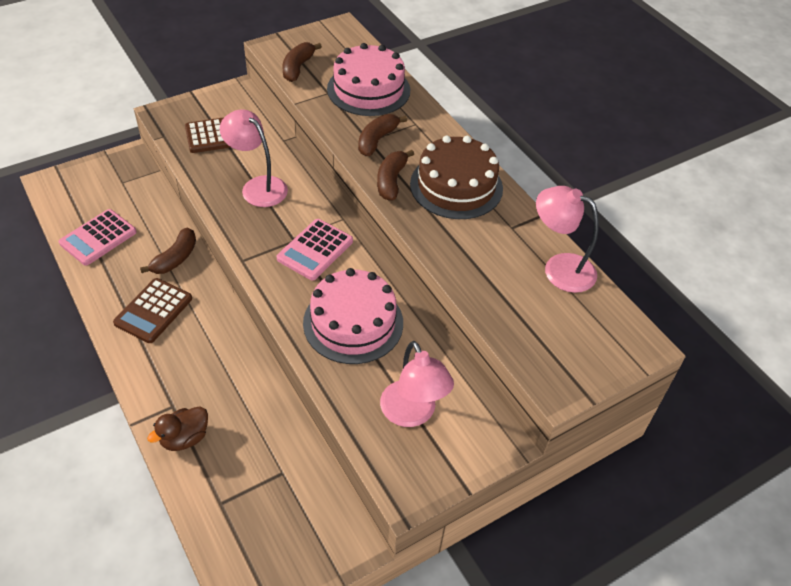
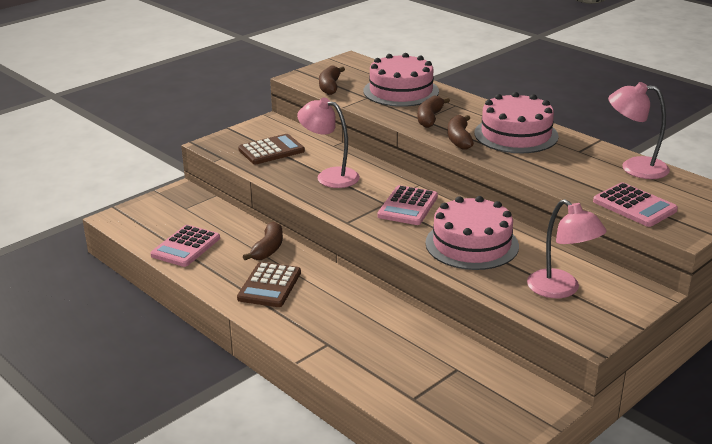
camera: 10 degrees left, 20 degrees down
(184, 438) = (352, 362): brown duck -> none
(456, 186) = (516, 135): brown cake -> pink cake
(526, 332) = (634, 206): none -> pink calculator

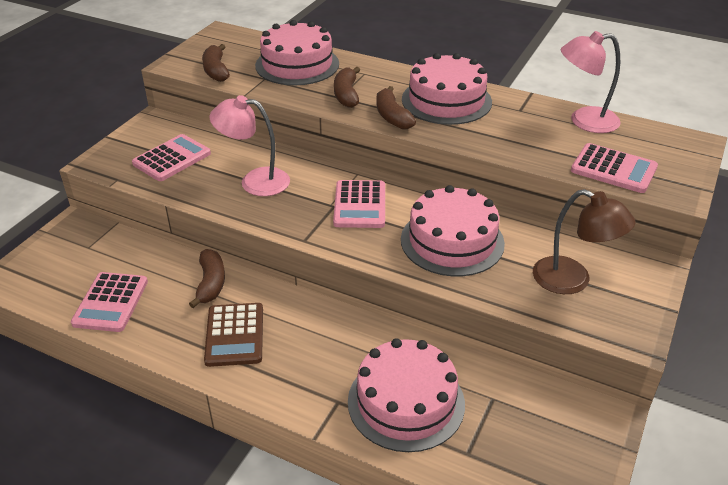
camera: 20 degrees left, 10 degrees up
(271, 150) = (172, 158): brown calculator -> pink calculator
(382, 356) = (406, 402): none -> pink cake
(561, 290) = (572, 280): pink lamp -> brown lamp

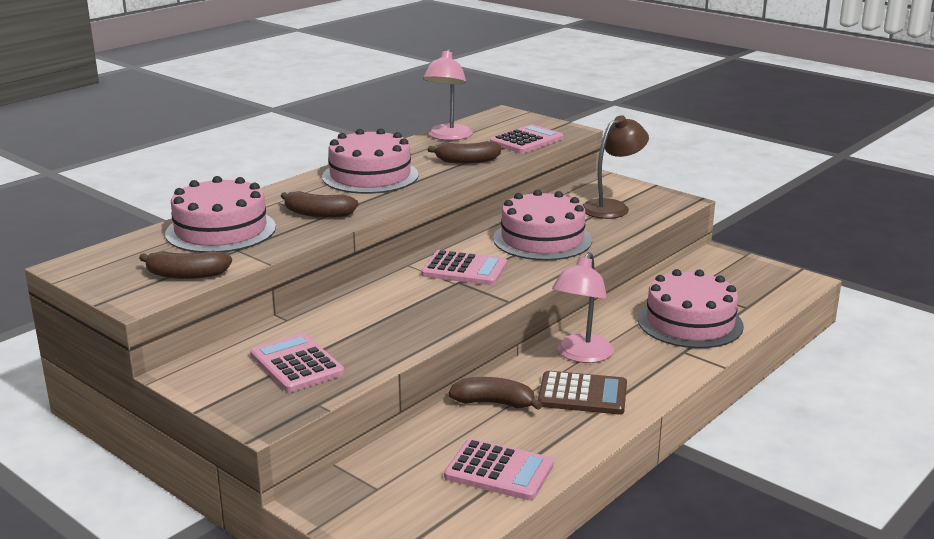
camera: 75 degrees left, 15 degrees down
(255, 181) = (385, 317): pink lamp -> pink lamp (581, 355)
(392, 116) = (382, 200): brown banana -> brown banana (467, 161)

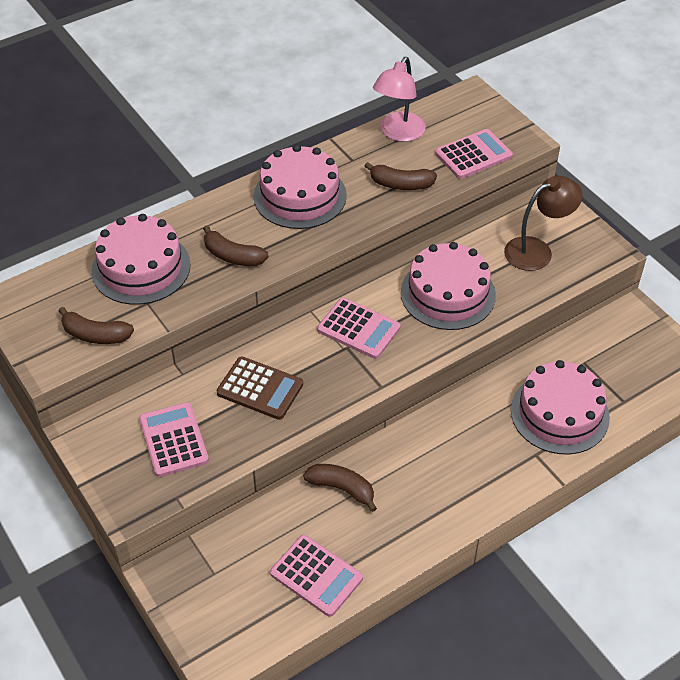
camera: 15 degrees right, 25 degrees up
(581, 355) = (441, 440): pink lamp -> none
(582, 394) = (421, 494): brown calculator -> brown calculator (260, 388)

